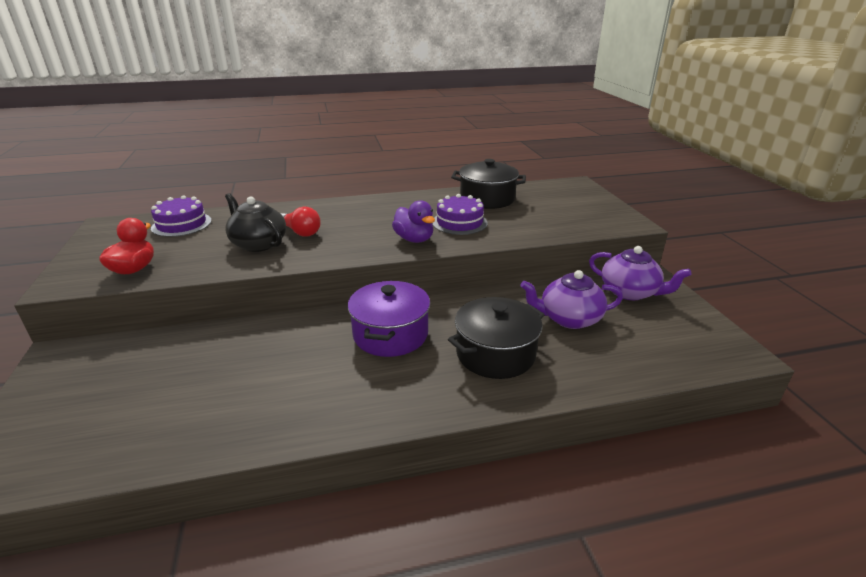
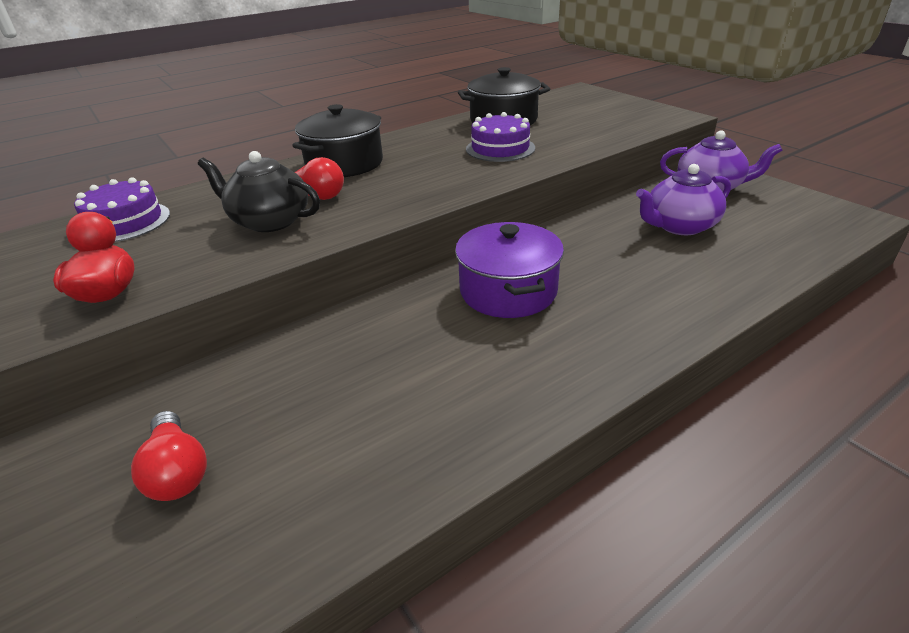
camera: 20 degrees left, 5 degrees up
(106, 390) = (178, 471): none -> red light bulb
(414, 239) = (468, 175): purple duck -> none
(495, 354) = (642, 279): black pot -> black pot (344, 164)

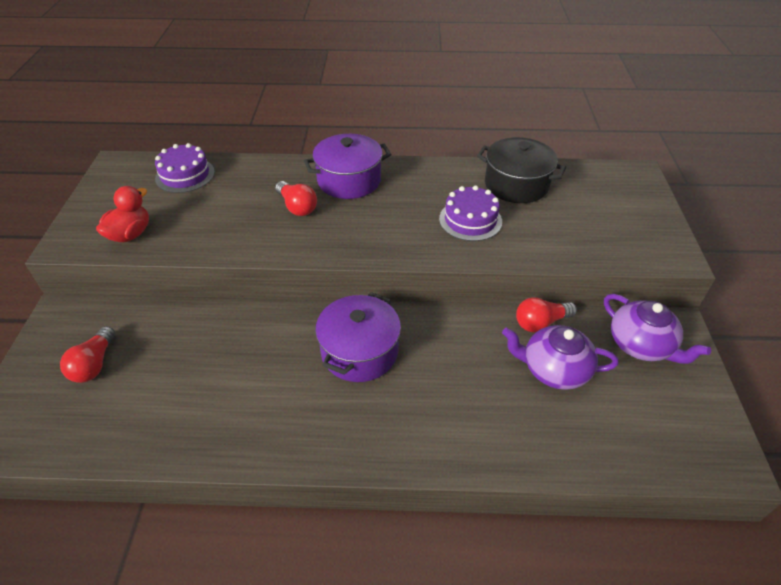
camera: 35 degrees right, 10 degrees up
(269, 221) = (251, 218): black teapot -> none
(344, 164) = (349, 180): black pot -> purple pot
(626, 205) = (540, 323): none -> red light bulb

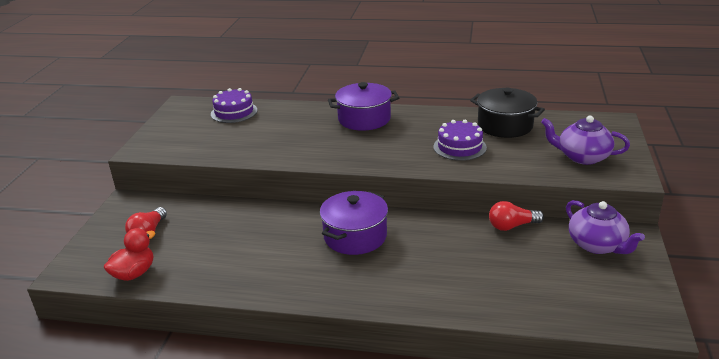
camera: 10 degrees right, 15 degrees down
(130, 234) = (187, 146): red duck -> red duck (134, 273)
(297, 207) = (319, 134): red light bulb -> none
(554, 369) = (516, 256): purple teapot -> purple teapot (582, 157)

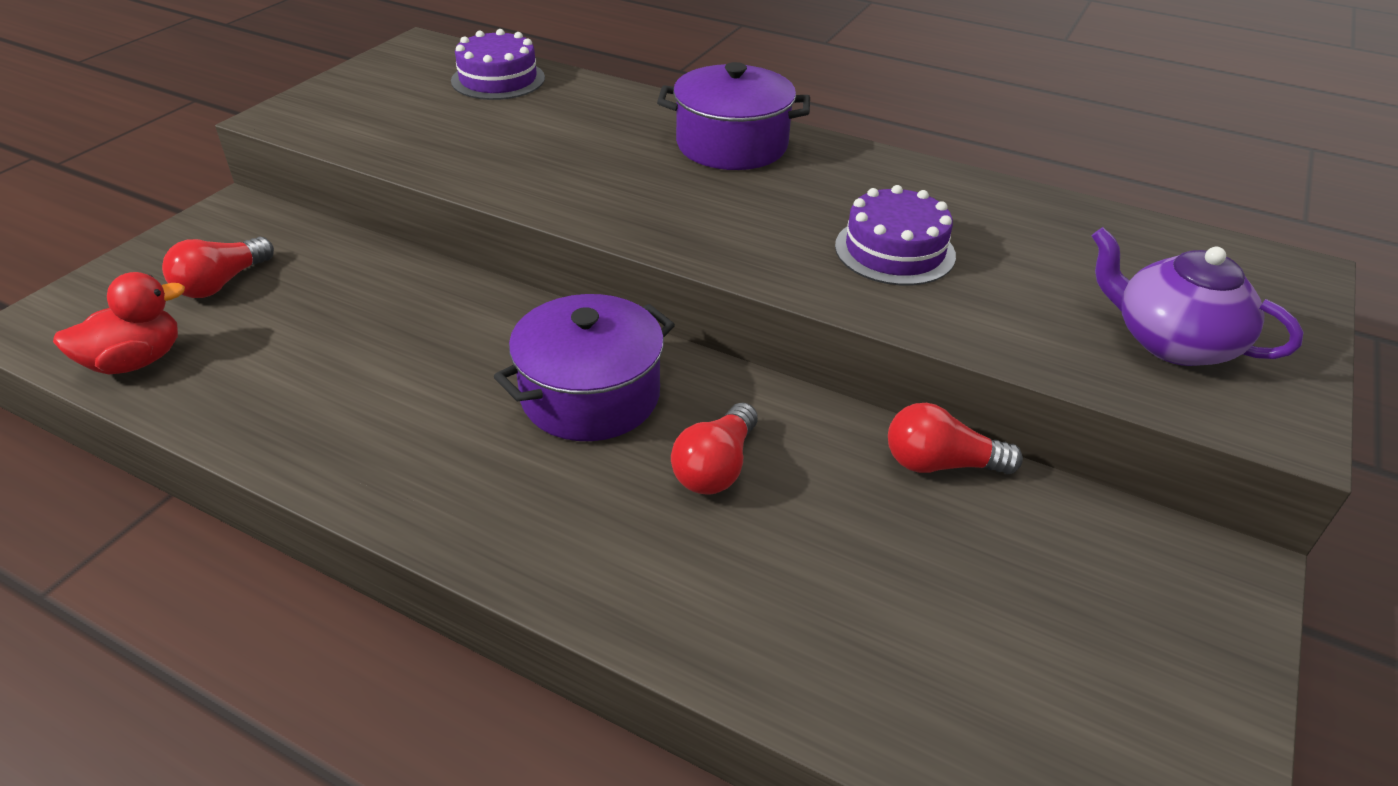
camera: 15 degrees right, 10 degrees up
(424, 249) = (716, 467): none -> red light bulb
(505, 126) = (1023, 224): black pot -> none
(597, 245) = (1124, 572): purple teapot -> none

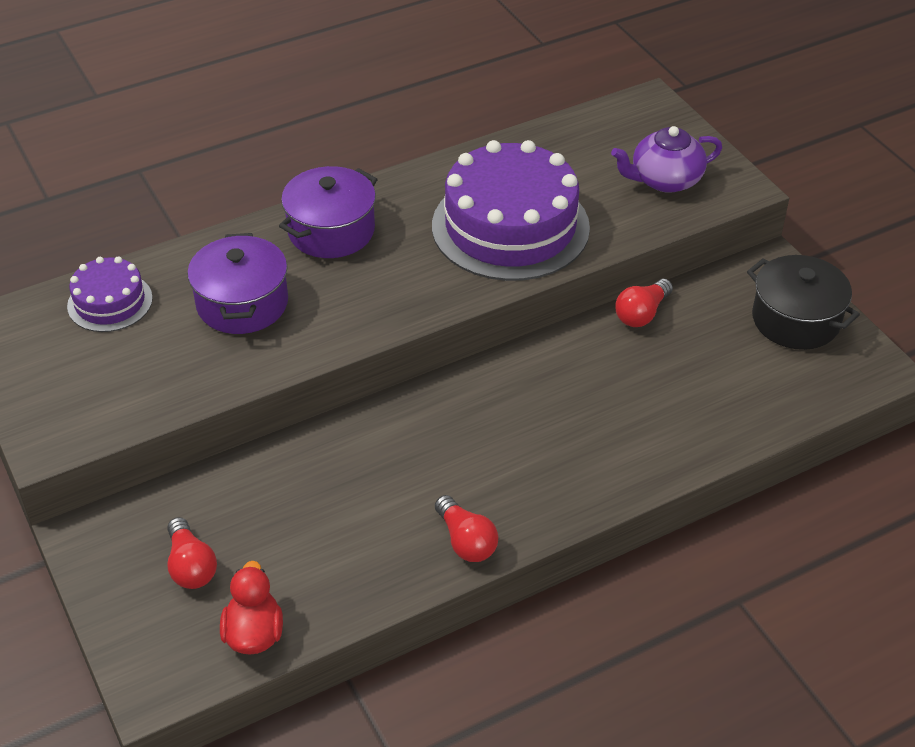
camera: 55 degrees left, 5 degrees up
(590, 396) = (479, 422): purple pot -> purple pot (242, 303)
(716, 467) = (579, 397): red light bulb -> red light bulb (466, 541)
(894, 250) = (510, 227): purple cake -> purple cake, size x1.98
(1148, 659) = (795, 320): none -> black pot

